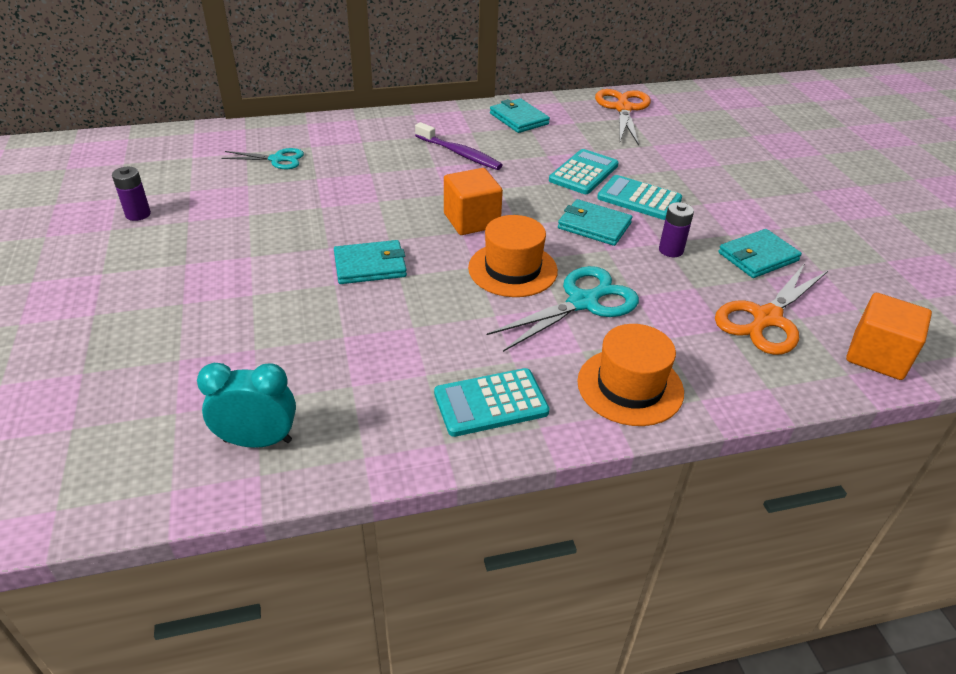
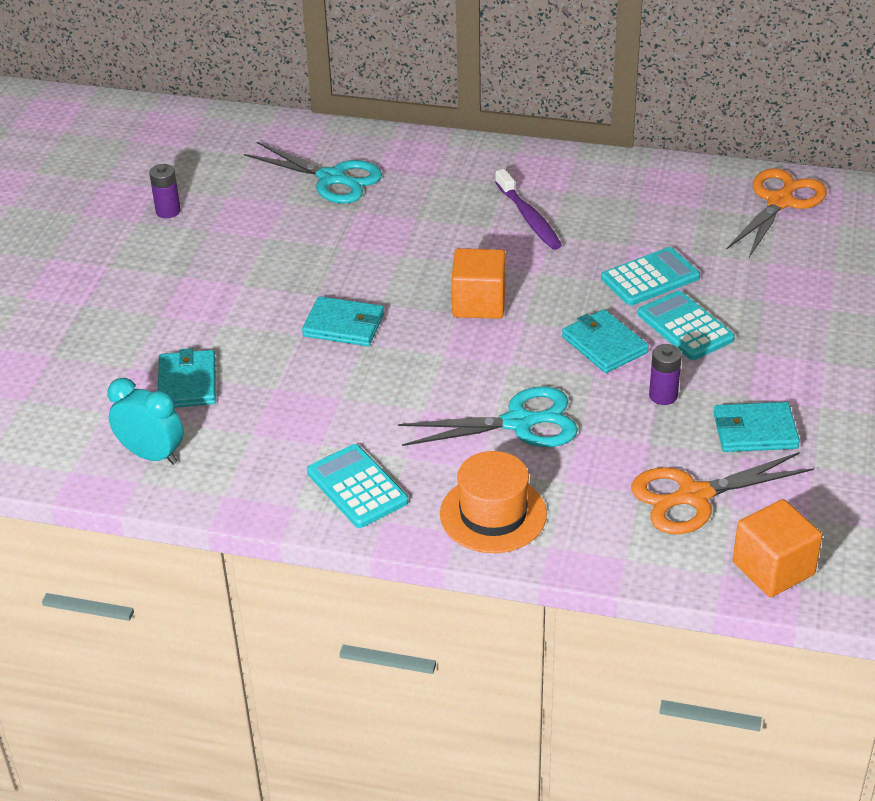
camera: 30 degrees right, 0 degrees up
(277, 159) = (332, 178): turquoise scissors -> turquoise scissors, size x1.63
(491, 403) = (357, 487): turquoise calculator -> turquoise calculator turned 45 degrees clockwise
(512, 269) = (478, 368): orange hat -> none
(518, 119) = (635, 186): turquoise wallet -> turquoise wallet (187, 383)

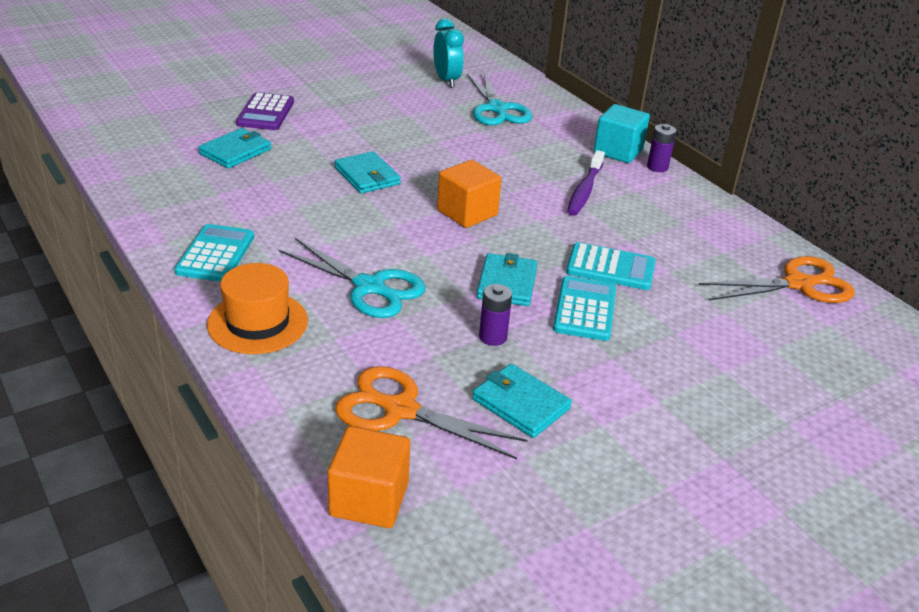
camera: 40 degrees right, 5 degrees down
(136, 323) = (265, 113): none -> purple calculator
(152, 455) = (153, 170): turquoise clock -> turquoise clock (446, 80)
(168, 211) = (379, 77): purple battery -> purple battery (657, 167)
(495, 159) = (618, 151): none -> turquoise cube

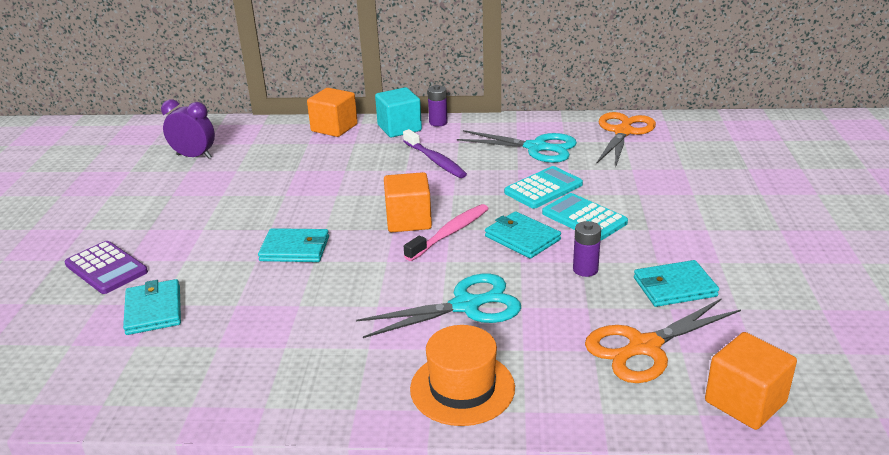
camera: 50 degrees left, 5 degrees down
(215, 254) = (325, 380): turquoise calculator -> none
(446, 80) = (194, 156): turquoise clock -> purple clock
(471, 241) = (450, 233): none -> pink toothbrush
(497, 109) = (273, 152): turquoise scissors -> turquoise scissors (536, 148)
(573, 120) = (334, 128): none -> orange cube

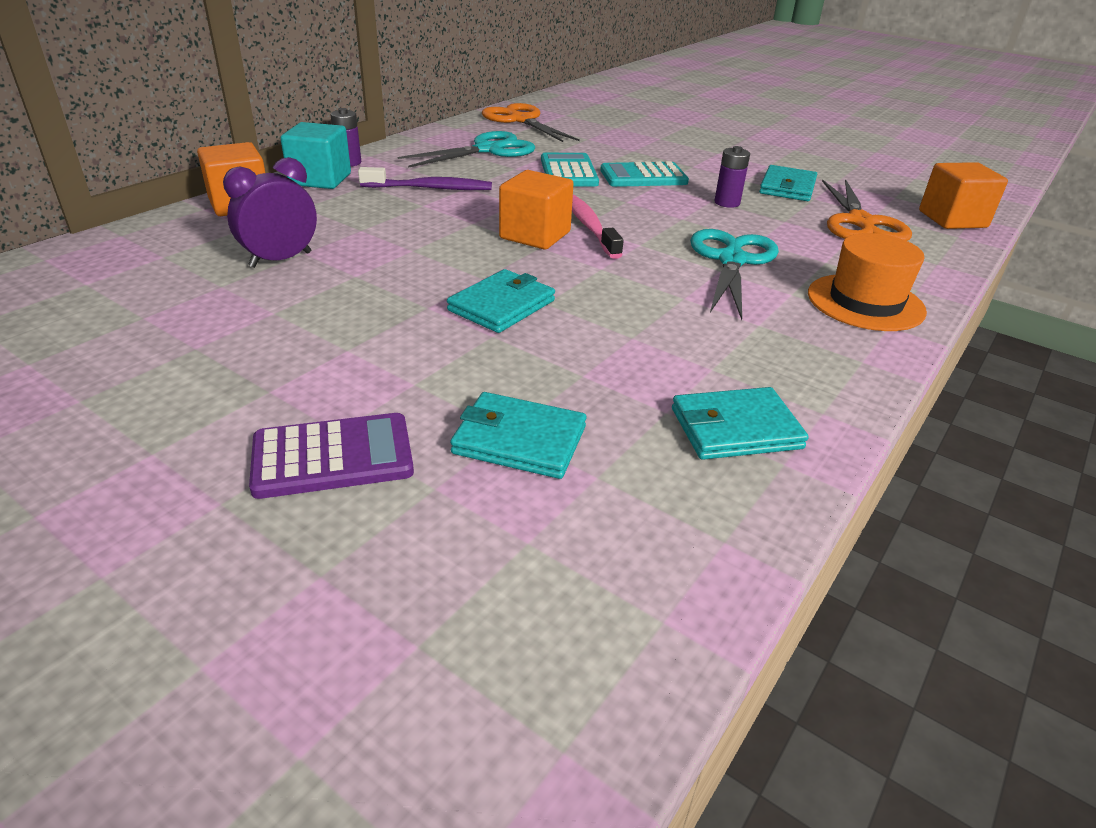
camera: 60 degrees left, 5 degrees up
(194, 156) = (107, 302): purple clock -> purple clock (281, 260)
(522, 238) = (643, 205): turquoise wallet -> turquoise wallet (735, 428)

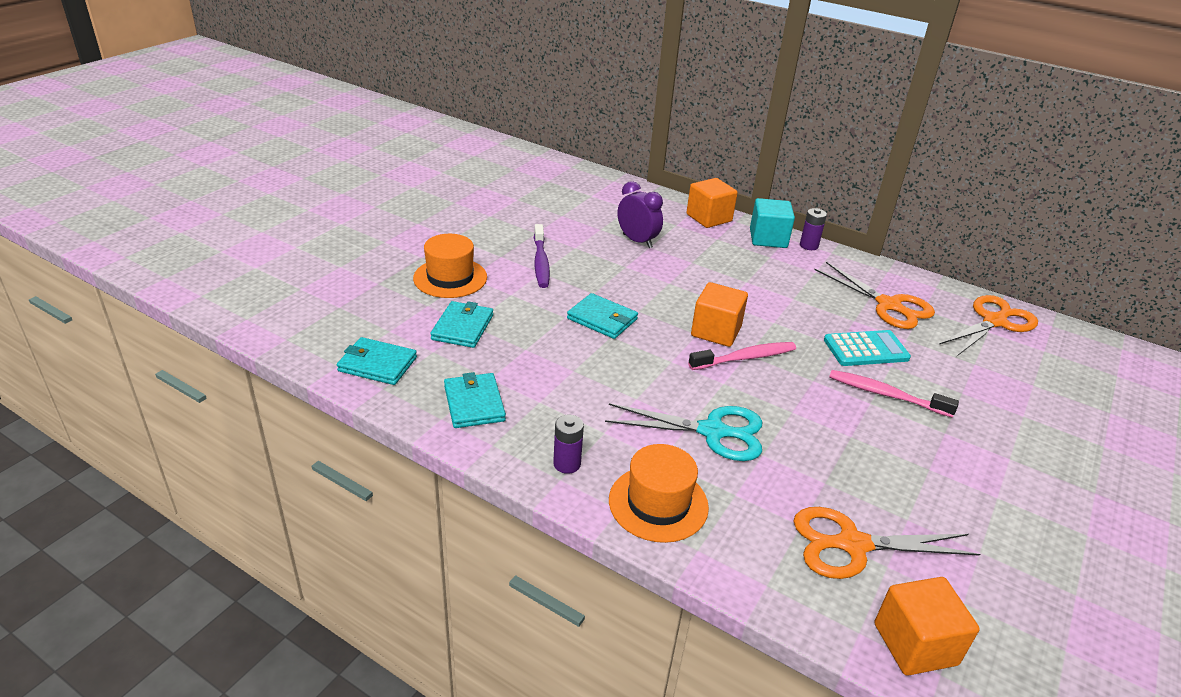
camera: 85 degrees right, 0 degrees up
(333, 457) = (450, 278): purple calculator -> orange hat
(430, 188) = (780, 282): purple toothbrush -> purple toothbrush (541, 262)
(488, 150) = (888, 305): turquoise scissors -> orange scissors
(643, 176) = (885, 394): turquoise calculator -> pink toothbrush
(727, 203) = (849, 445): purple battery -> purple battery (567, 464)
(787, 187) = (928, 501): turquoise wallet -> turquoise wallet (377, 364)

